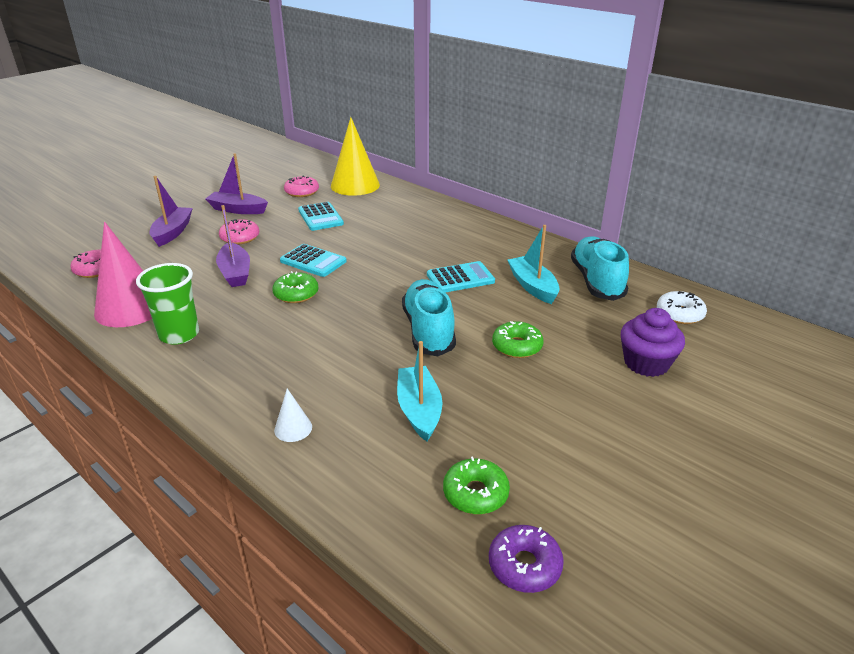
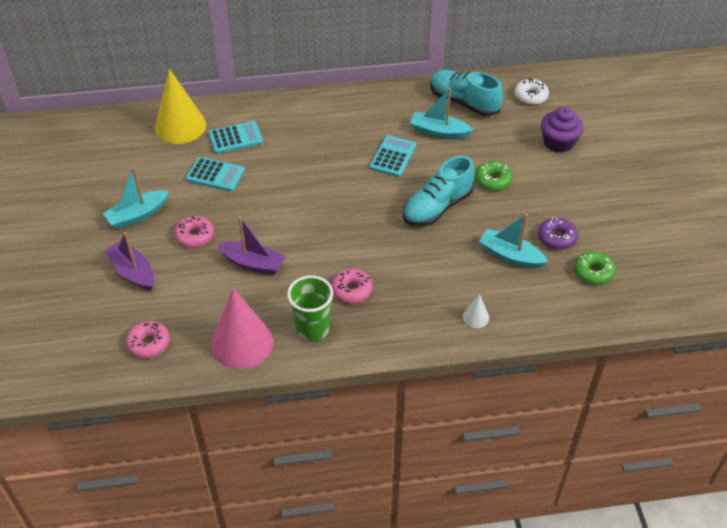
camera: 50 degrees left, 15 degrees up
(237, 209) = (137, 215): purple boat -> turquoise boat
(296, 294) = (323, 245): green donut -> none
(302, 192) = (152, 162): pink donut -> pink donut (352, 290)
(313, 261) = (285, 214): turquoise calculator -> turquoise calculator (235, 138)
(428, 330) = (437, 207): turquoise shoe -> turquoise shoe turned 75 degrees counterclockwise
(524, 565) = (651, 283): purple donut -> purple donut (556, 238)

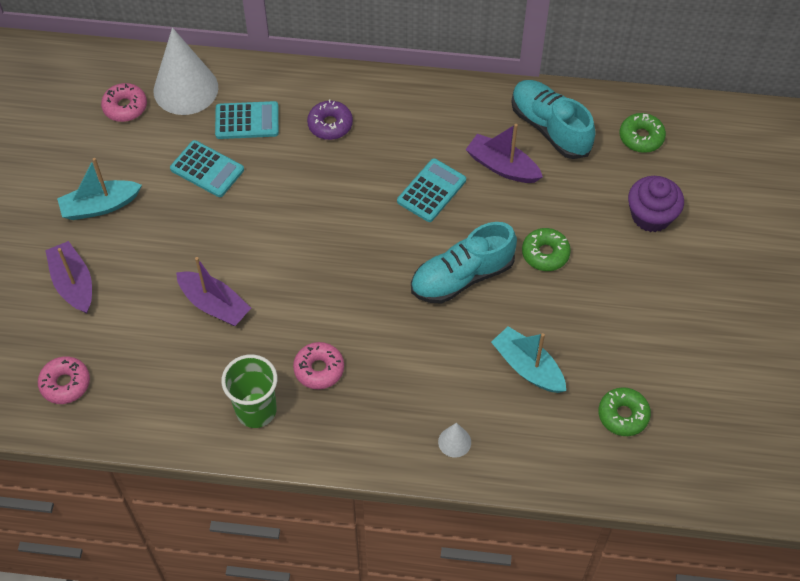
camera: 15 degrees right, 10 degrees up
(180, 126) = (185, 89): yellow cone -> white cone
(195, 236) = (158, 251): pink donut -> pink donut (125, 107)
(242, 343) = (170, 408): pink cone -> none
(439, 132) = (502, 166): turquoise boat -> purple boat
(530, 96) = (641, 137): white donut -> green donut
(556, 238) = (595, 355): purple donut -> purple donut (330, 125)

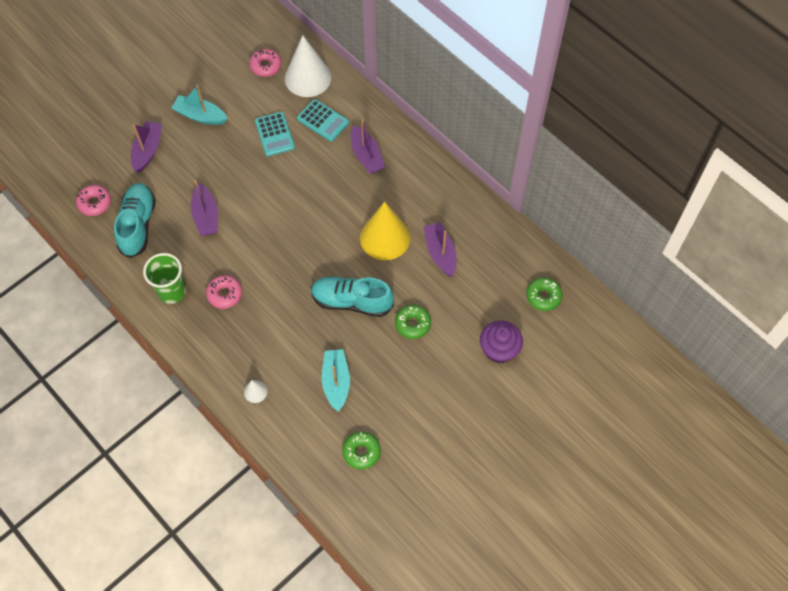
camera: 40 degrees right, 5 degrees up
(330, 125) = (366, 156): purple donut -> purple boat
(431, 191) = (385, 237): turquoise calculator -> yellow cone
(550, 128) = (493, 250): turquoise shoe -> turquoise shoe (138, 225)

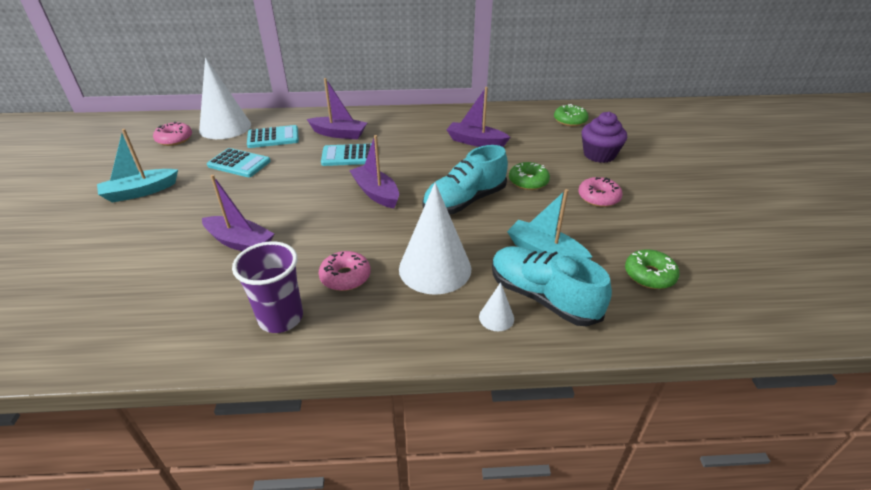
camera: 50 degrees left, 25 degrees down
(94, 203) = (67, 322): pink donut -> pink donut (598, 197)
(138, 225) = (159, 299): turquoise shoe -> turquoise shoe (543, 297)
(148, 150) = (100, 243): purple boat -> purple boat (376, 193)
(172, 291) = (281, 318): green cup -> purple cup
(269, 333) = (435, 268): none -> white cone
(343, 188) = (348, 156): none -> turquoise calculator
(385, 237) = (425, 158): yellow cone -> none

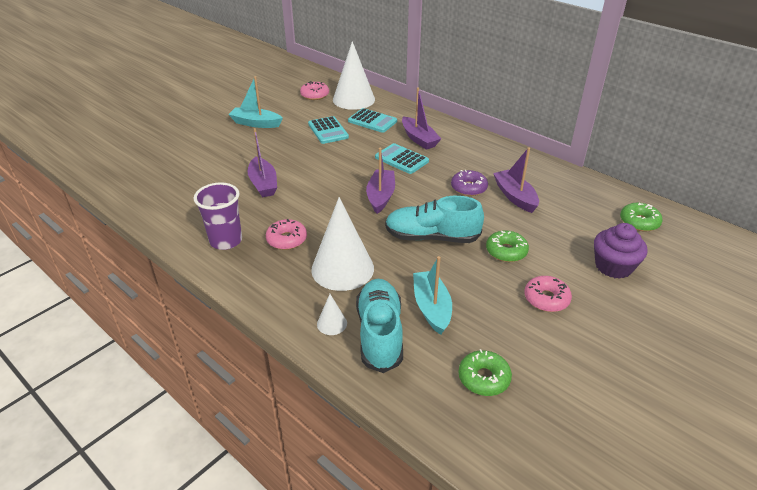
camera: 45 degrees right, 0 degrees up
(435, 152) = (468, 188): none -> purple donut

